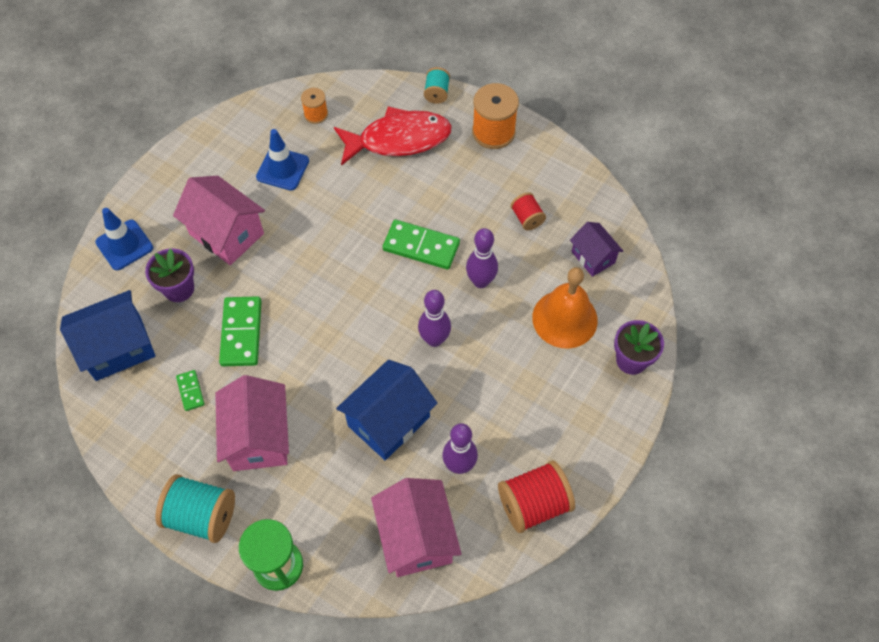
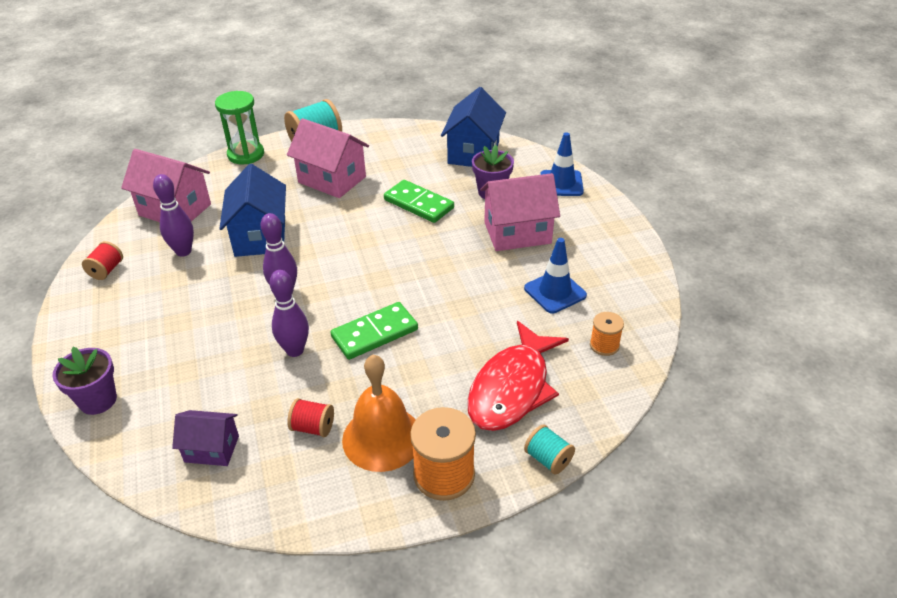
camera: 130 degrees right, 20 degrees down
(190, 391) = (402, 167): green domino -> none
(533, 504) = (106, 270): red spool -> red spool, size x0.56
(564, 319) = (191, 382): orange bell -> orange bell (382, 438)

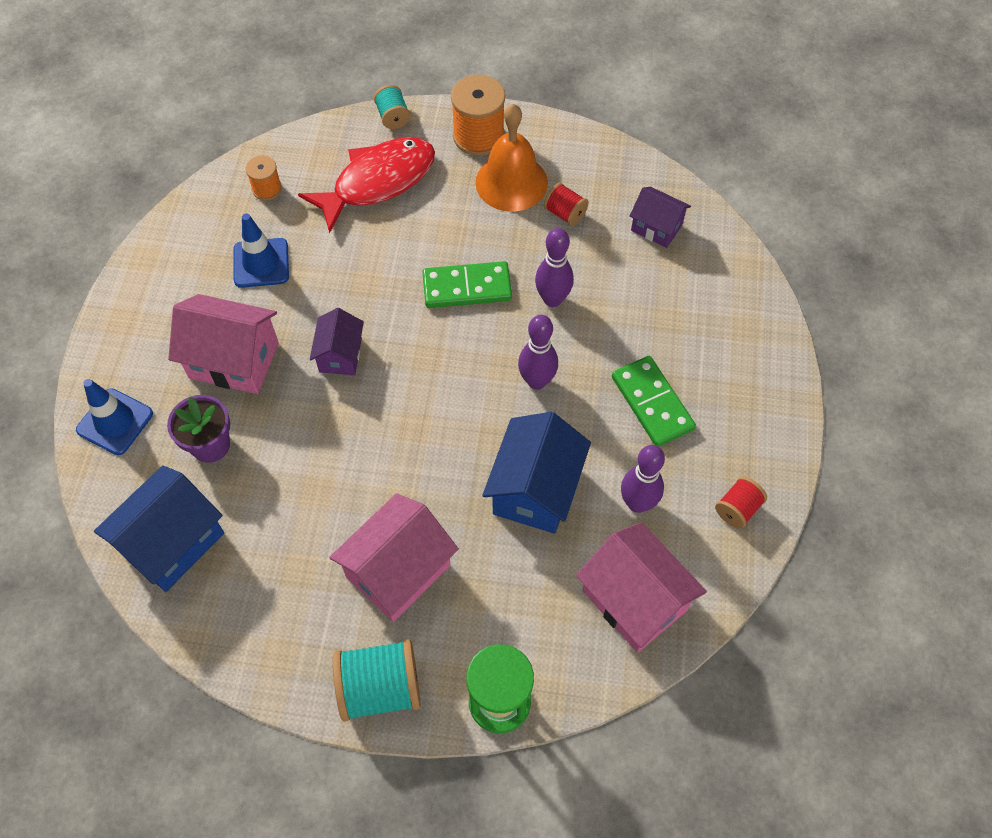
camera: 155 degrees left, 20 degrees up
(98, 400) = (754, 317): purple flower pot -> none
(332, 179) = (398, 571): pink house -> pink house turned 75 degrees clockwise
(419, 204) = (313, 464): green domino -> green domino (652, 403)
(445, 259) = (340, 355): none -> purple house

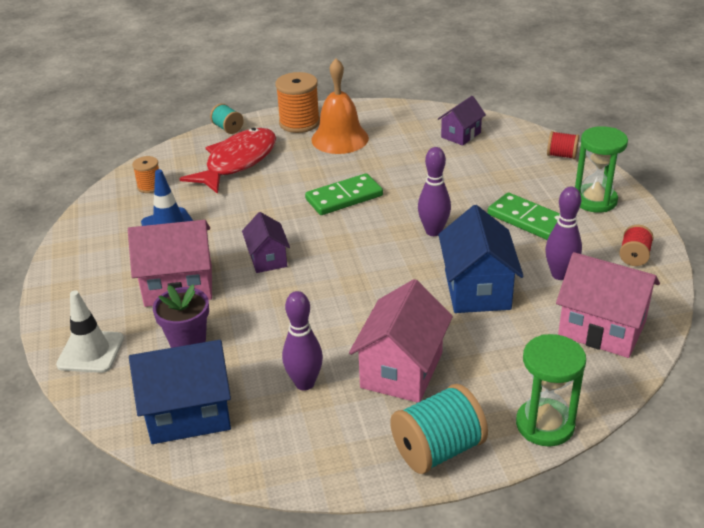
camera: 20 degrees left, 25 degrees down
(115, 422) = (91, 352): blue traffic cone -> white traffic cone
(173, 542) = (189, 413): blue house -> blue house turned 60 degrees clockwise
(552, 299) = (413, 187): purple bowling pin -> purple bowling pin (304, 383)
(565, 213) = (390, 144): red spool -> red spool (561, 155)
(656, 227) = (461, 135): purple house -> purple house turned 60 degrees counterclockwise
(749, 402) = (595, 200): none -> green hourglass

